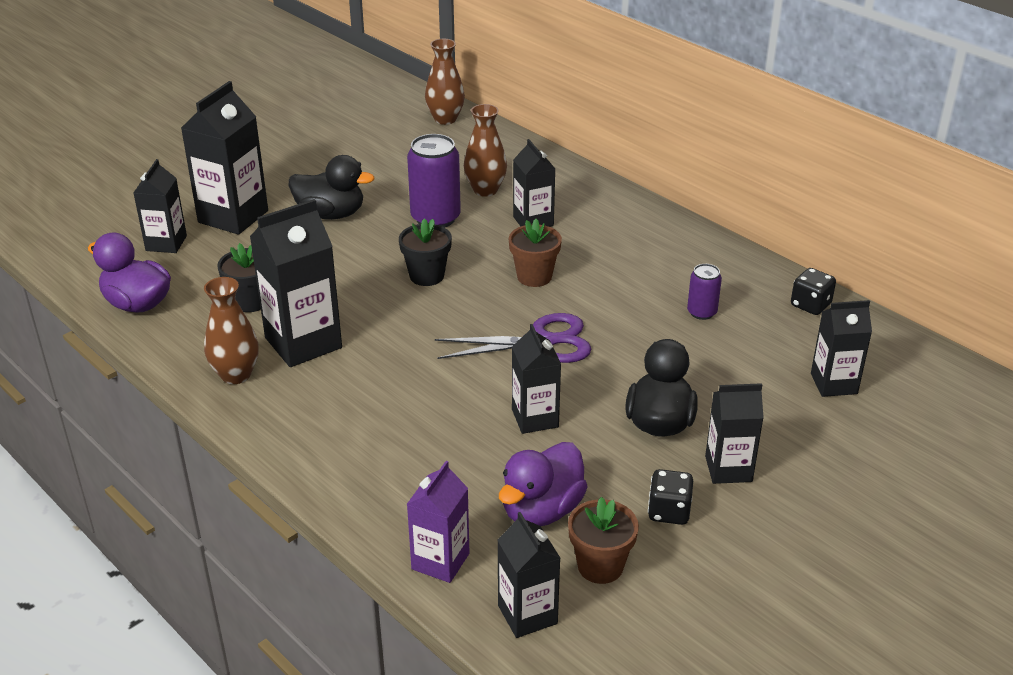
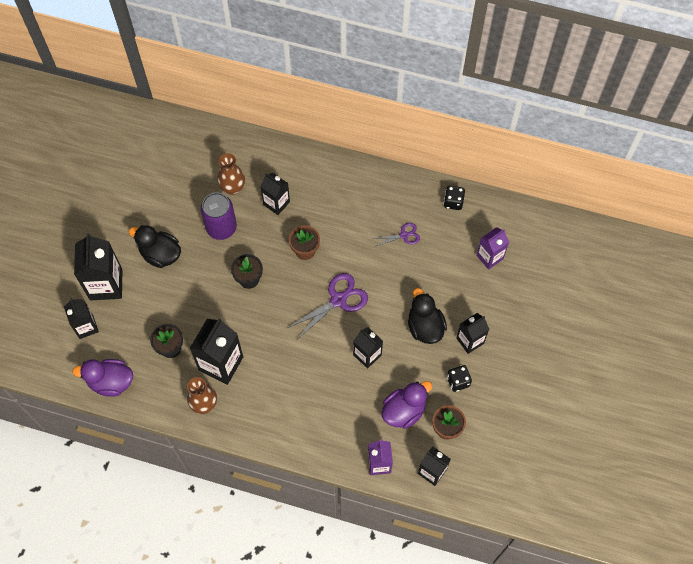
camera: 30 degrees left, 30 degrees up
(331, 214) = (160, 254): black duck -> black duck turned 135 degrees counterclockwise
(445, 119) = (164, 129): brown vase -> none
(541, 510) = (404, 410): purple duck -> purple duck turned 135 degrees counterclockwise
(702, 312) = (404, 235): purple can -> purple scissors
(833, 383) = (489, 257): black carton -> purple carton

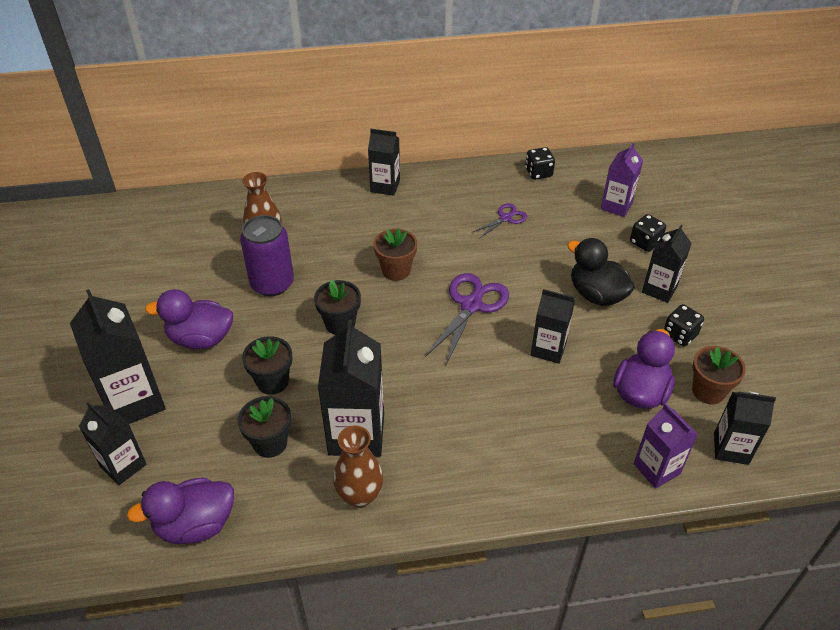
camera: 25 degrees left, 20 degrees down
(160, 254) = (201, 339): black duck -> purple duck
(189, 305) = (272, 381): none -> black flower pot
(276, 203) = (331, 237): black carton -> black carton (385, 186)
(487, 298) = (645, 242): none -> black dice

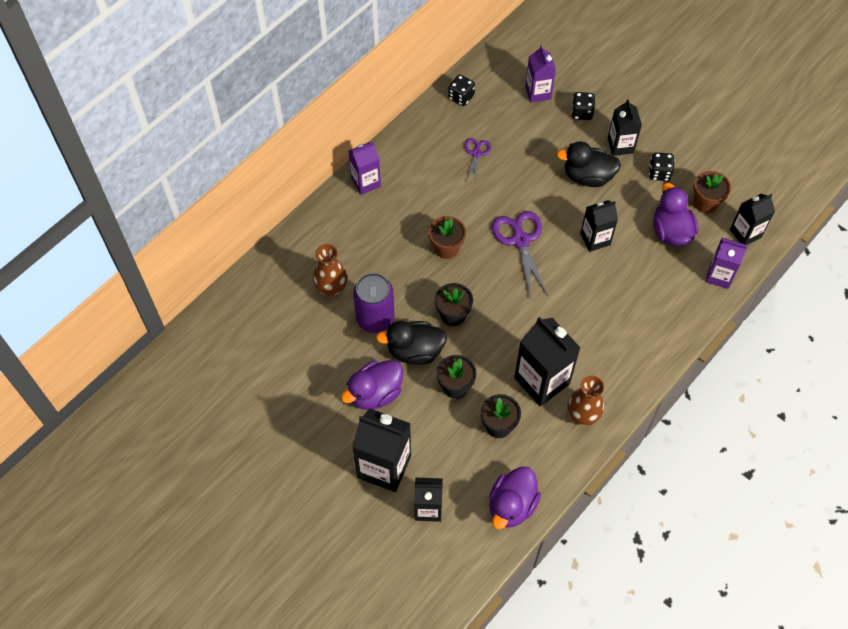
camera: 40 degrees left, 15 degrees up
(273, 329) = (415, 351): none -> black duck
(385, 186) = (366, 182): black carton -> purple carton

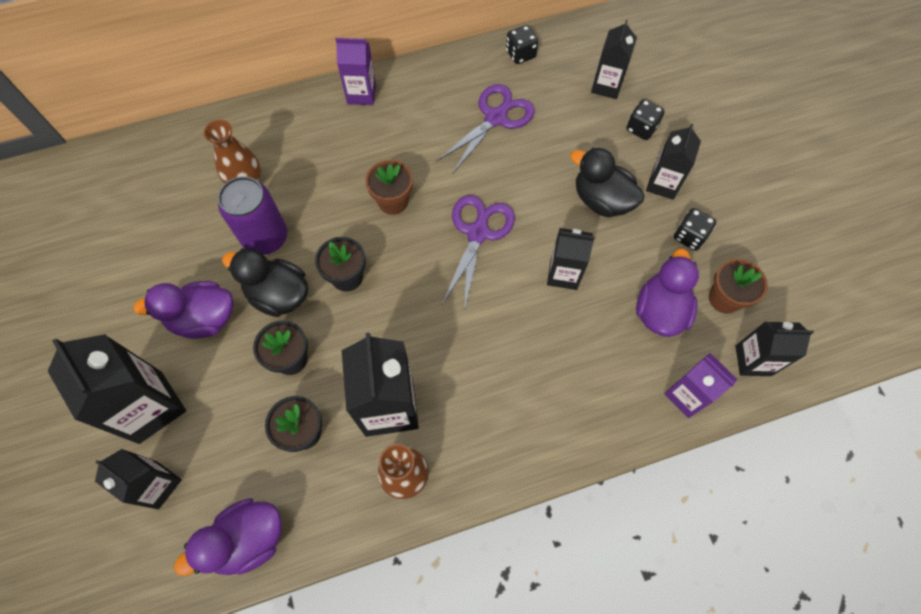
camera: 30 degrees right, 5 degrees up
(476, 153) = (495, 118): purple scissors -> purple scissors, size x1.78
(538, 92) = (606, 86): purple carton -> black carton

